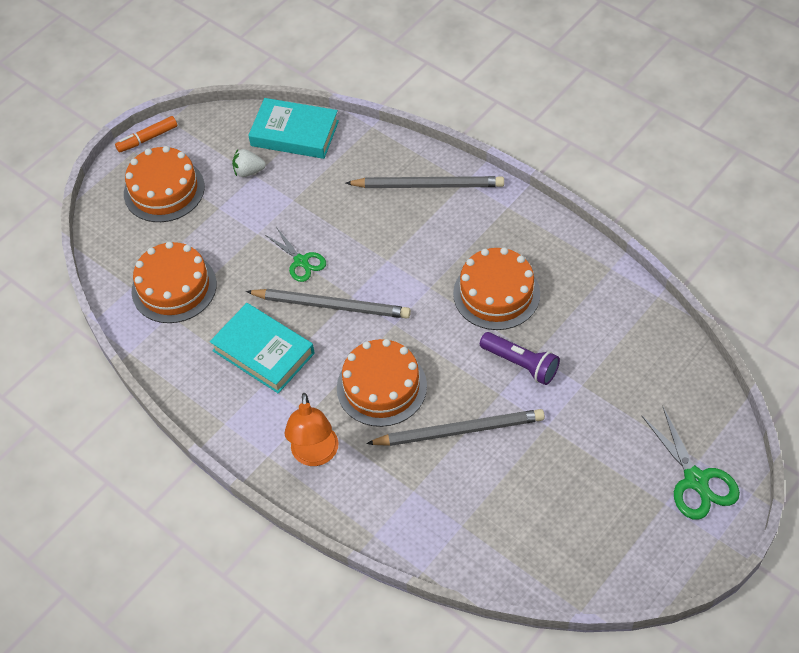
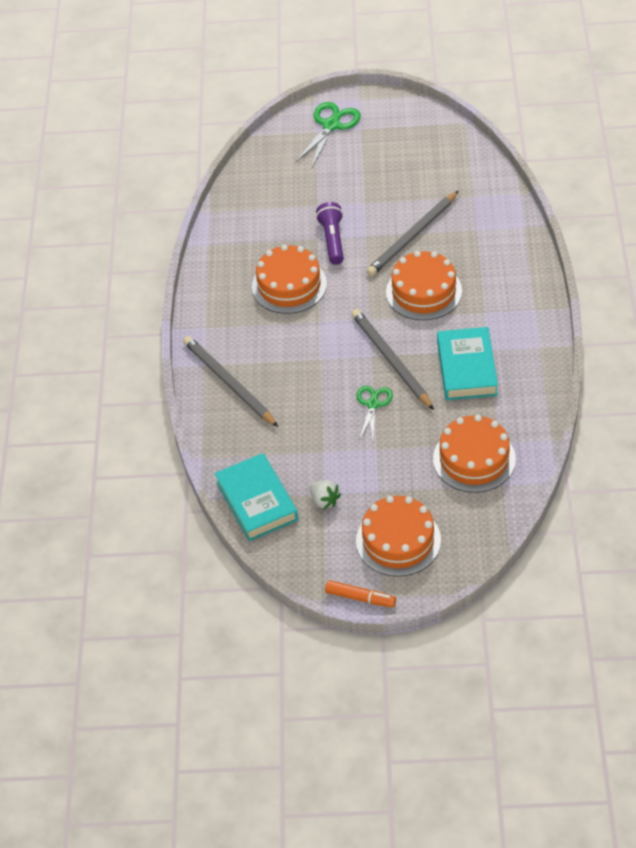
camera: 130 degrees left, 5 degrees down
(315, 455) = (507, 288): orange lamp -> none
(459, 430) = (412, 236): grey pencil -> grey pencil turned 90 degrees counterclockwise

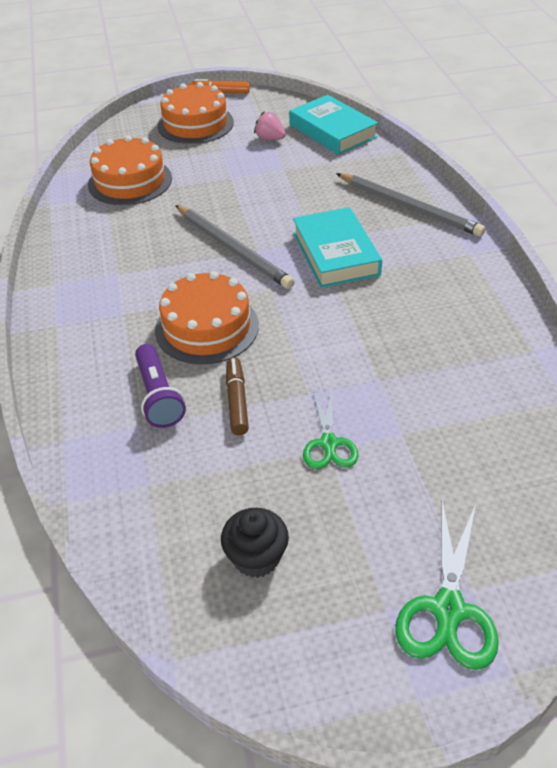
camera: 165 degrees right, 5 degrees down
(289, 285) = (390, 312): orange cake -> none
(324, 500) = (270, 138): white strawberry -> pink strawberry
(332, 240) = (355, 380): purple flashlight -> purple flashlight (158, 396)
(373, 404) = (243, 209): green scissors -> green scissors (329, 443)
(412, 236) = (237, 401): grey pencil -> brown marker
(418, 156) = (256, 557): none -> black cupcake
(467, 368) = (142, 252): turquoise book -> turquoise book (335, 254)

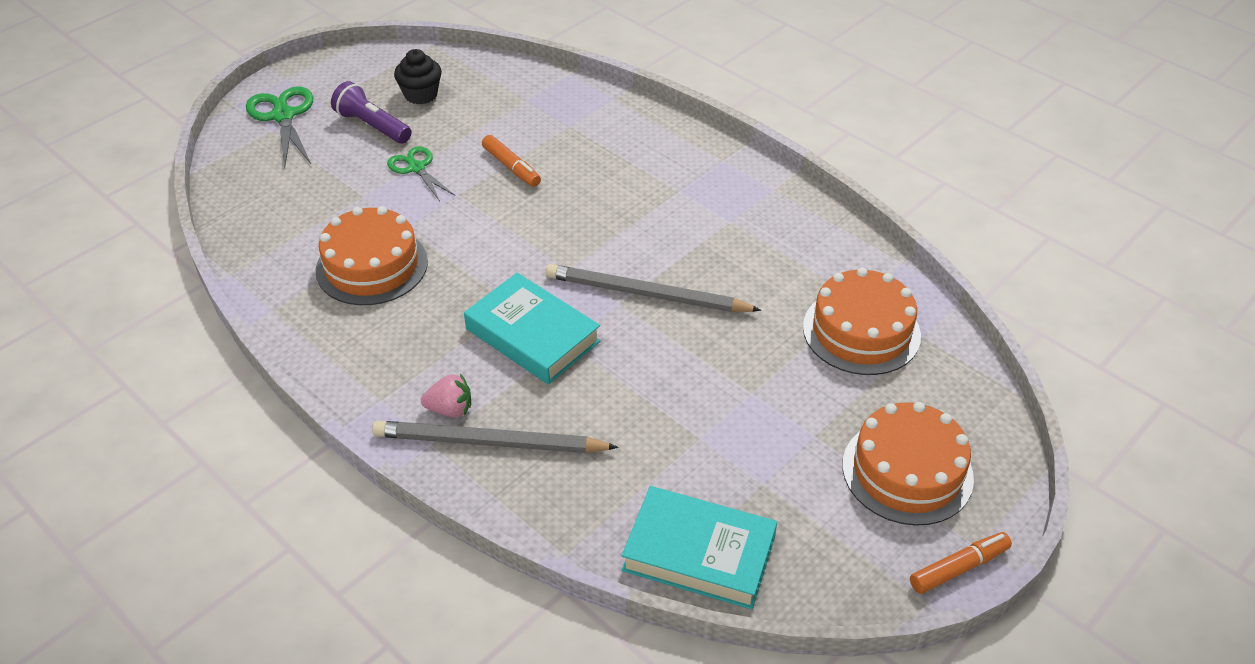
camera: 145 degrees right, 0 degrees up
(158, 396) = (576, 147): purple flashlight -> purple flashlight (372, 126)
(207, 327) = (592, 209): orange cake -> orange cake (372, 266)
(237, 401) = (511, 167): brown marker -> orange marker
(270, 138) = (773, 490): pink strawberry -> pink strawberry (450, 409)

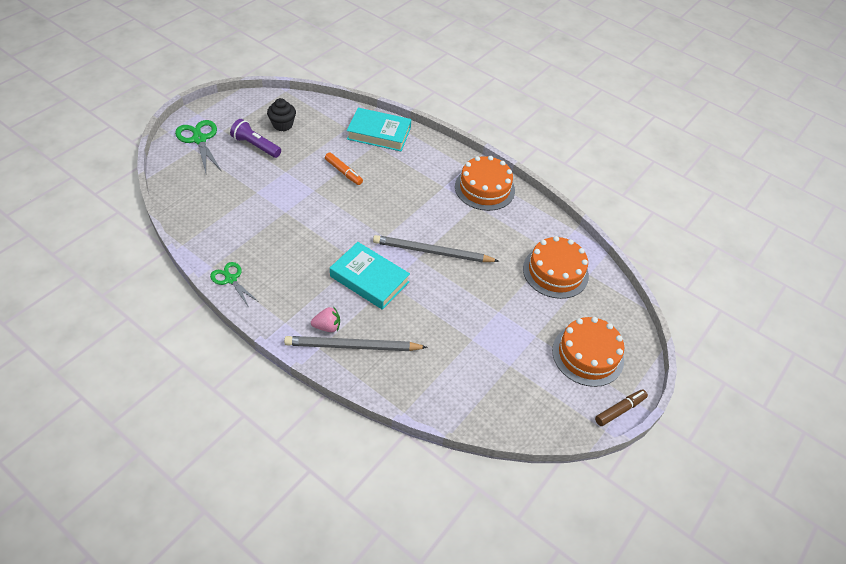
camera: 10 degrees left, 5 degrees up
(372, 266) = (268, 237): orange cake -> orange cake (484, 188)
(416, 168) = (286, 173): green scissors -> green scissors (230, 279)
(699, 553) = (479, 408): turquoise book -> turquoise book (379, 133)
(958, 568) = (619, 410): orange marker -> brown marker

